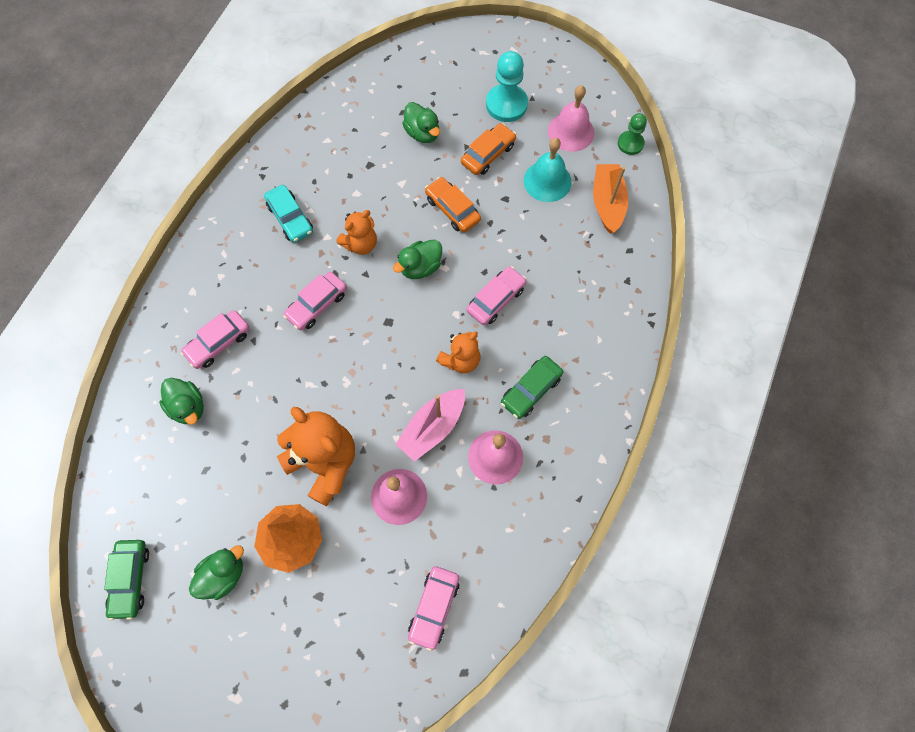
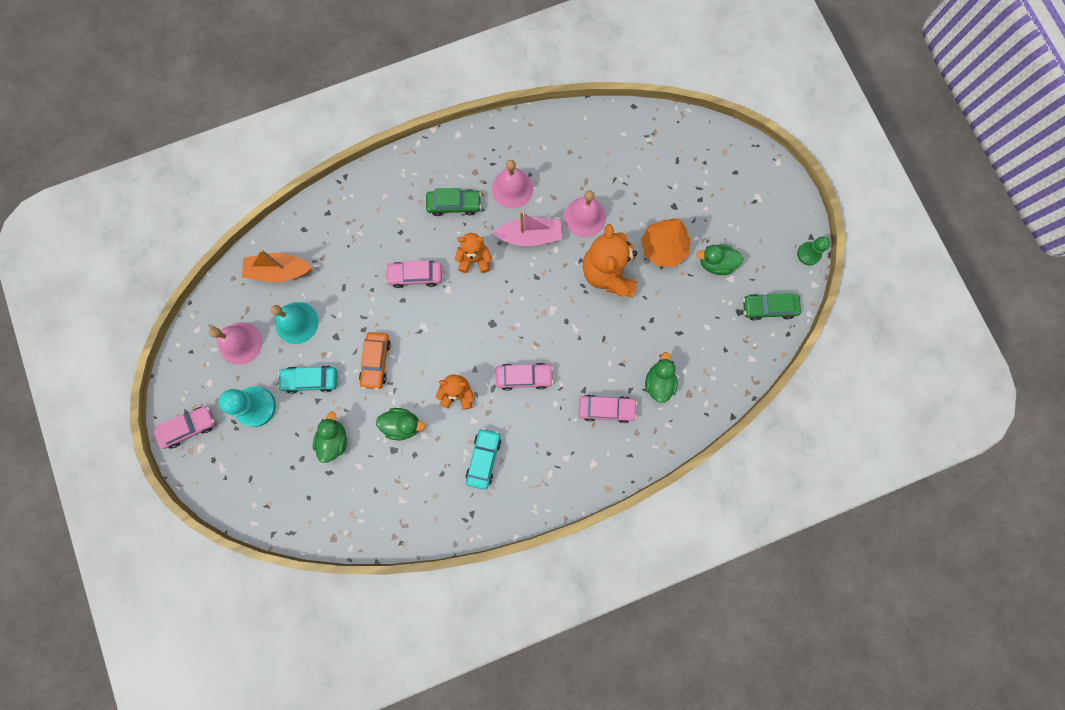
camera: 135 degrees left, 10 degrees up
(130, 579) = (768, 308): green car -> green car turned 135 degrees counterclockwise
(420, 267) = (437, 341): green duck -> green duck (402, 425)
(434, 607) = (620, 147): pink car -> pink car (189, 427)
(488, 154) = (310, 380): orange car -> turquoise car
(607, 203) = (279, 271): orange boat -> orange boat turned 45 degrees clockwise
(630, 143) = (215, 297): green pawn -> green pawn (808, 254)

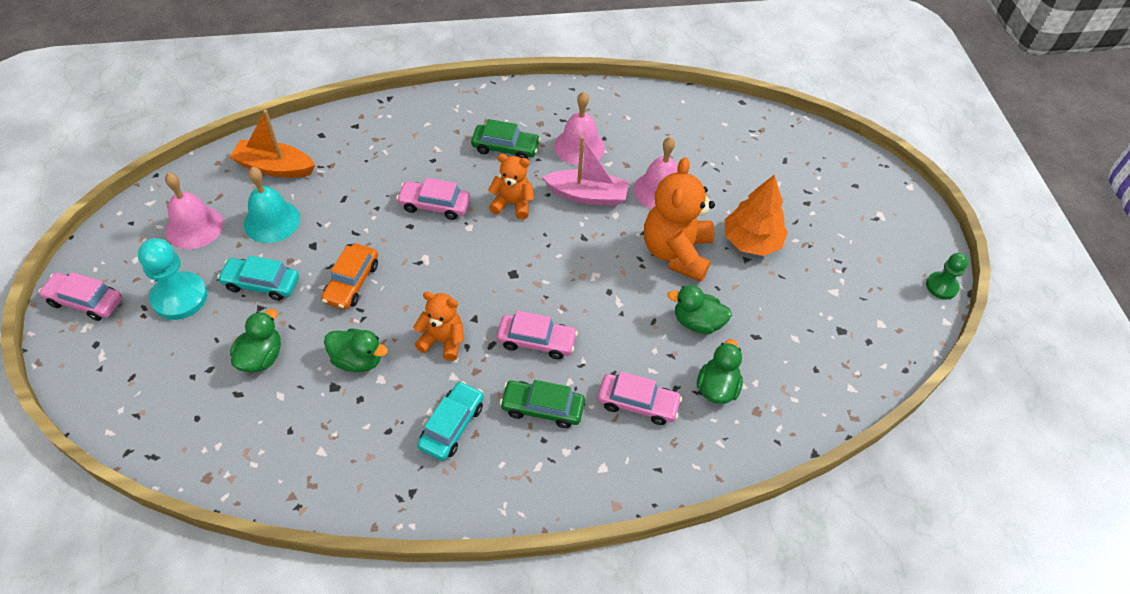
camera: 10 degrees right, 25 degrees down
(189, 427) = (85, 301): pink car -> pink car turned 150 degrees counterclockwise
(715, 263) = (817, 271): green duck -> green duck (697, 322)
(768, 308) = (881, 334): green car -> green car (542, 408)

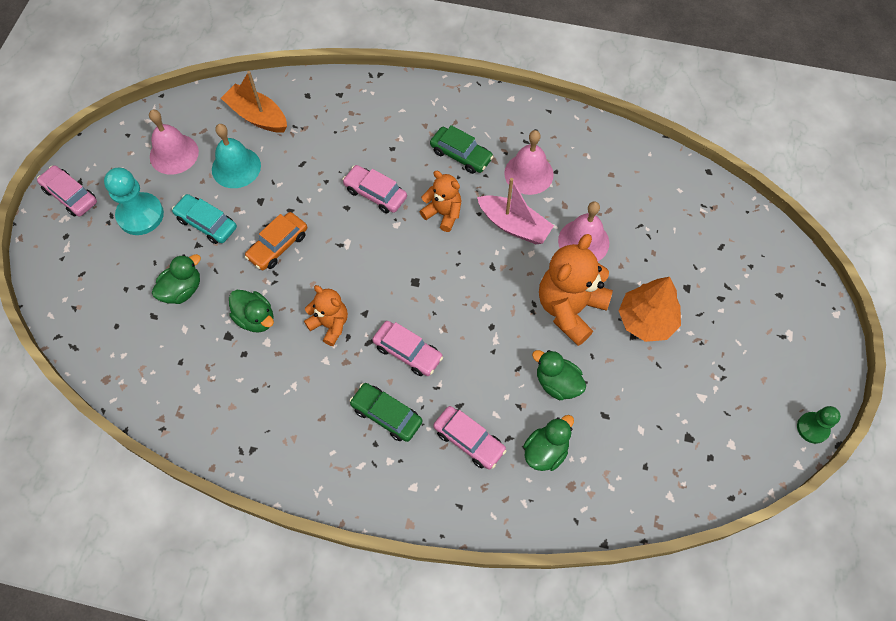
camera: 25 degrees right, 10 degrees up
(452, 426) = (306, 404): turquoise car -> none

